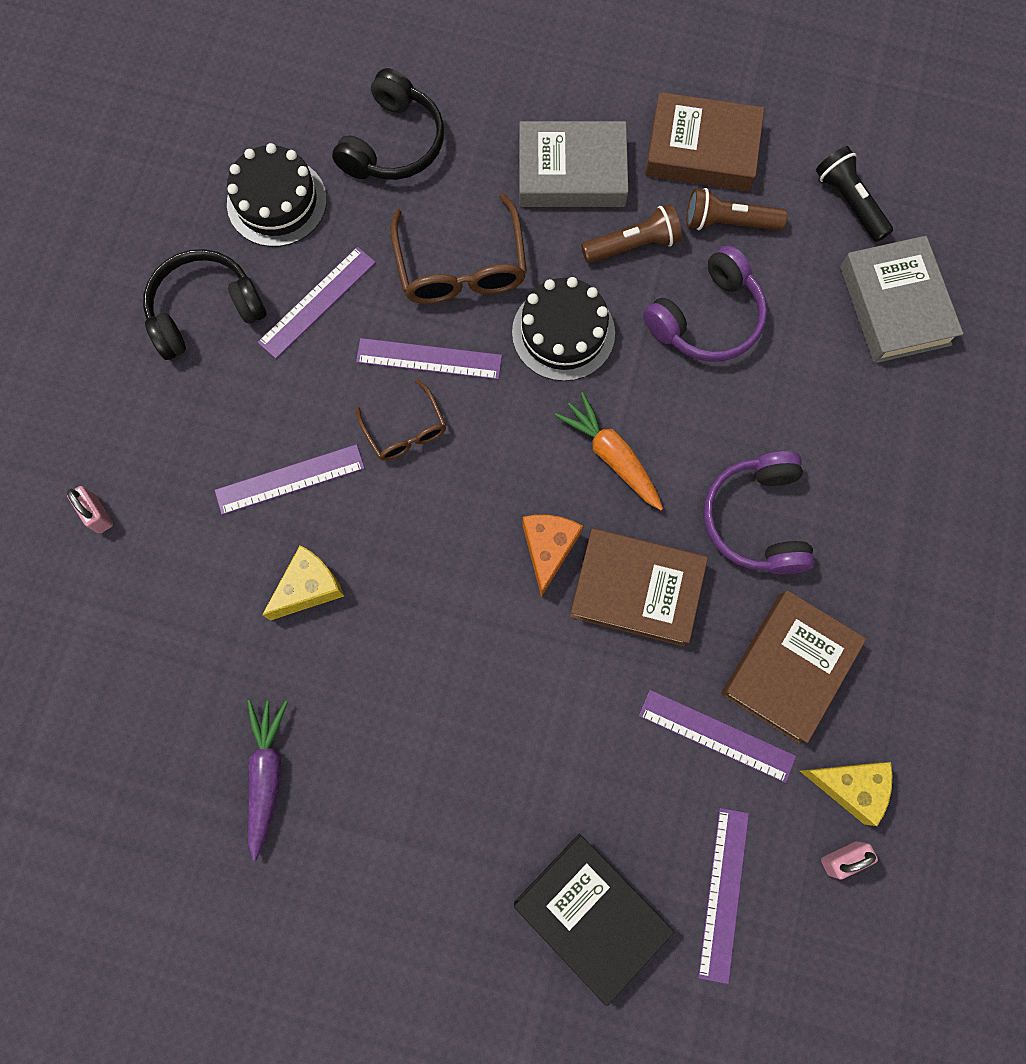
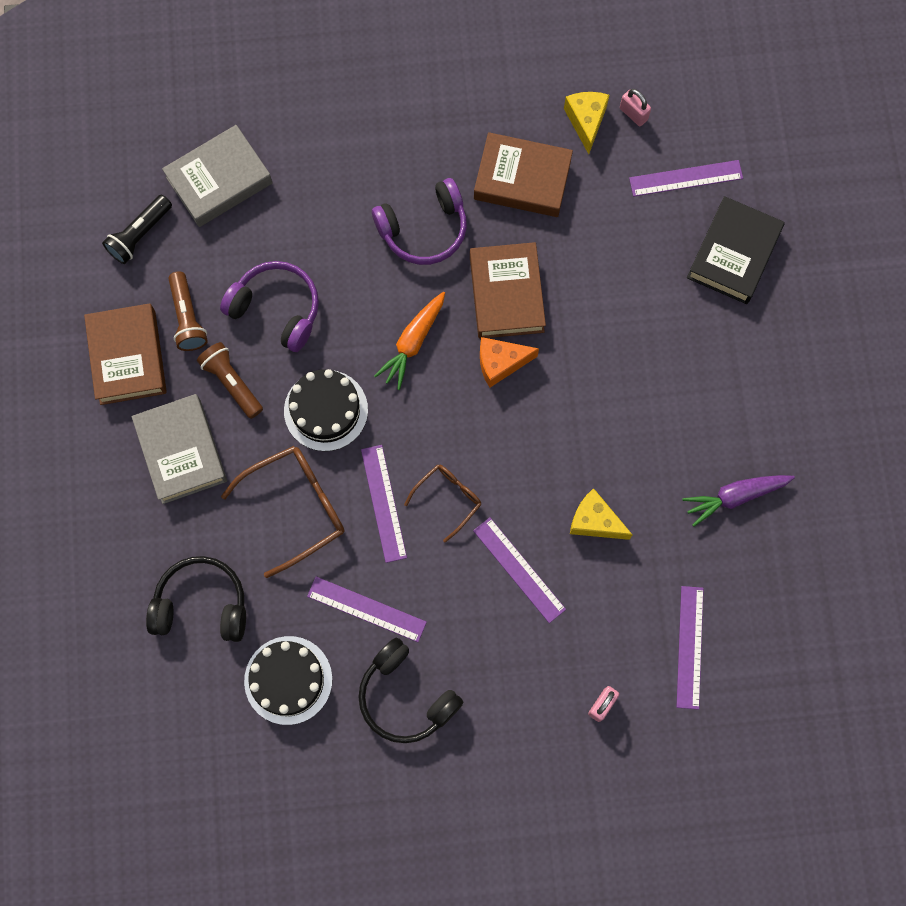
camera: 110 degrees left, 0 degrees up
(716, 736) = (587, 211): purple ruler -> purple ruler (690, 647)

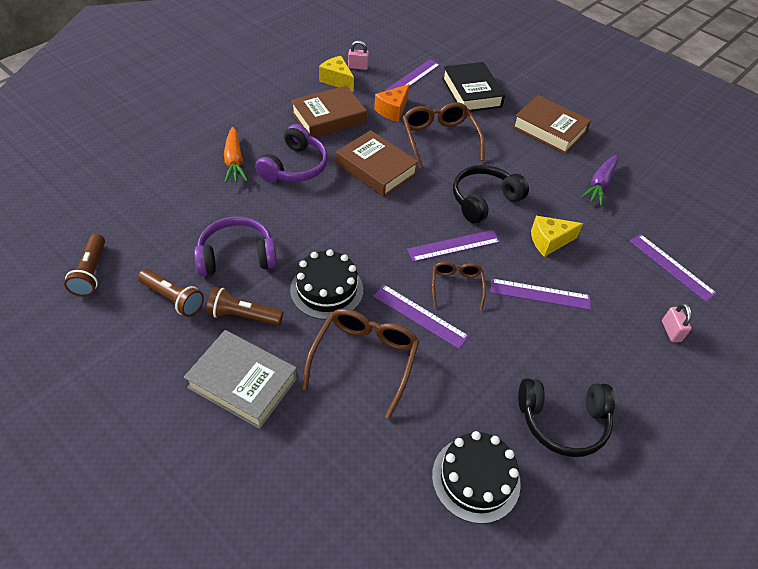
camera: 45 degrees left, 25 degrees down
(128, 357) = (144, 350): brown book -> brown book (549, 129)
(139, 234) = (91, 272): black flashlight -> brown flashlight
(201, 604) = (357, 477): black headphones -> black headphones (484, 200)
(219, 180) = (130, 213): grey book -> none
(366, 609) = (477, 387): purple ruler -> purple ruler (454, 246)
(413, 343) = (346, 222): orange carrot -> orange carrot (234, 162)
(500, 363) = (409, 201): orange cheese -> orange cheese (392, 110)
(618, 301) = (439, 139): none -> brown glasses

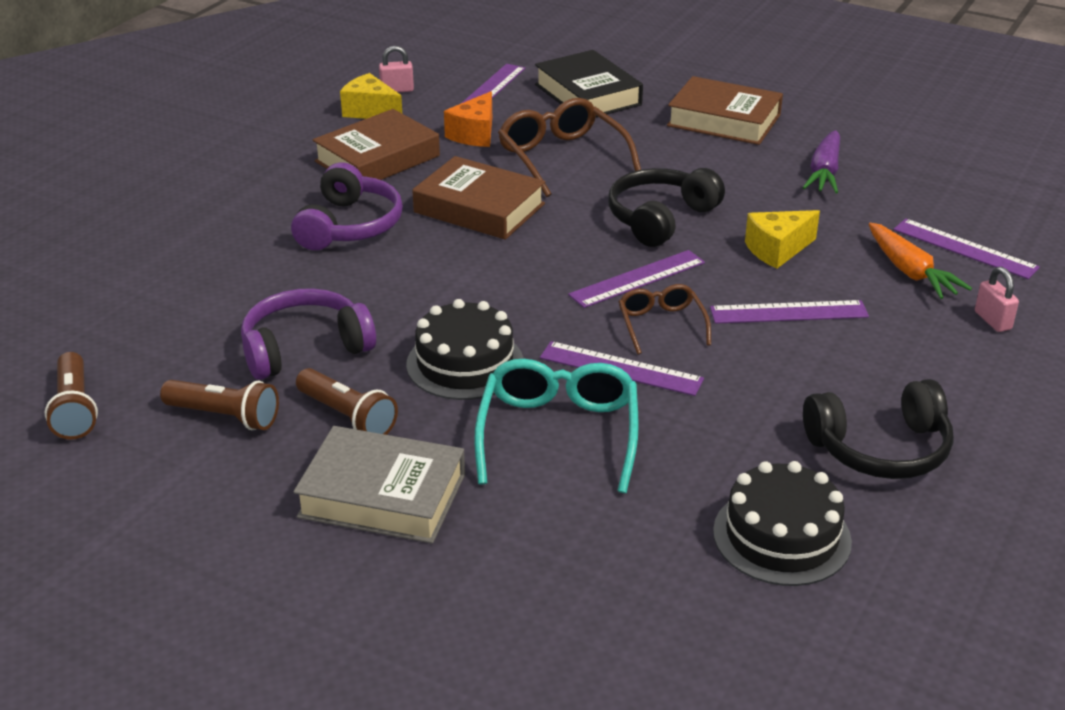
camera: 10 degrees left, 15 degrees down
(234, 162) = (249, 235): orange carrot -> orange carrot (910, 272)
(243, 315) = (347, 417): brown flashlight -> brown flashlight turned 135 degrees counterclockwise
(364, 359) = (558, 433): brown glasses -> turquoise glasses

